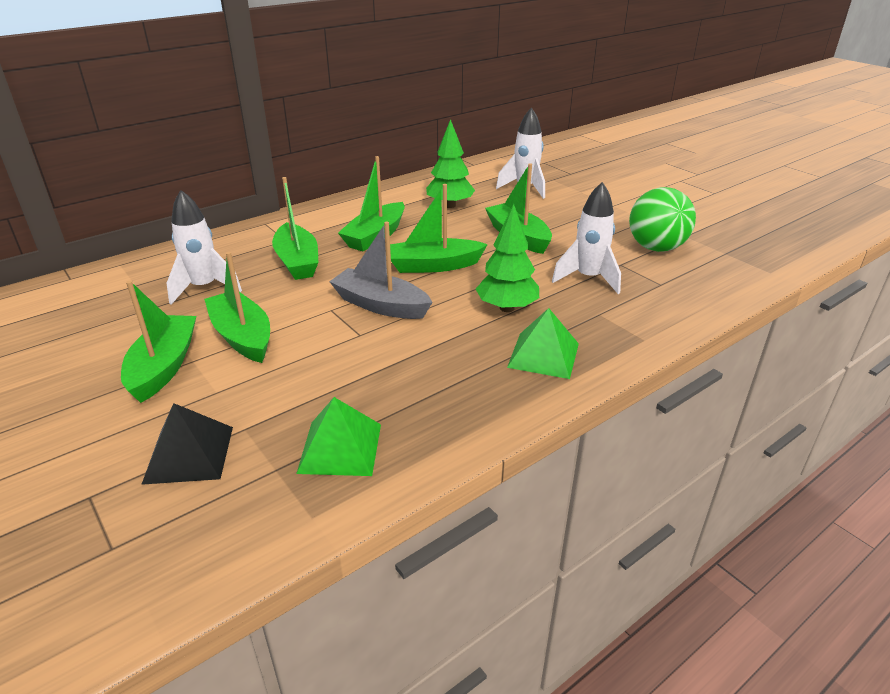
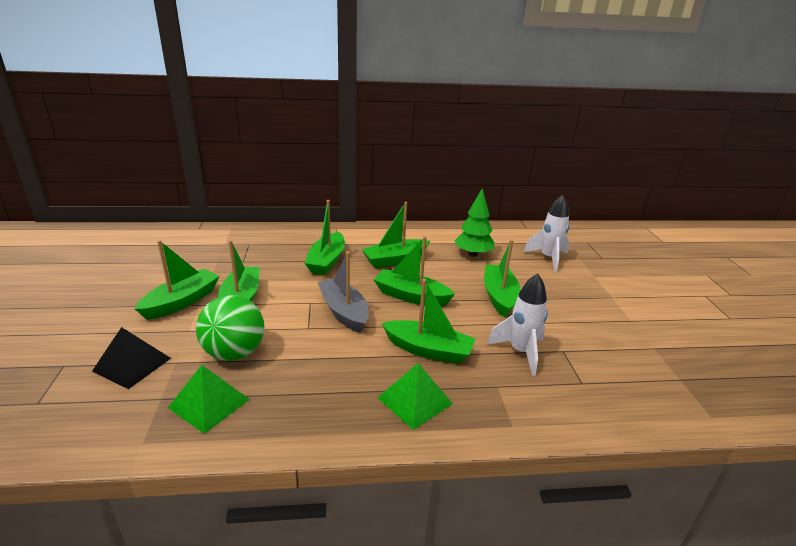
camera: 30 degrees right, 5 degrees down
(204, 288) = (256, 259): white rocket -> none
(507, 308) = (428, 350): green tree -> green boat
(656, 248) = (612, 348): green ball -> green ball (234, 353)

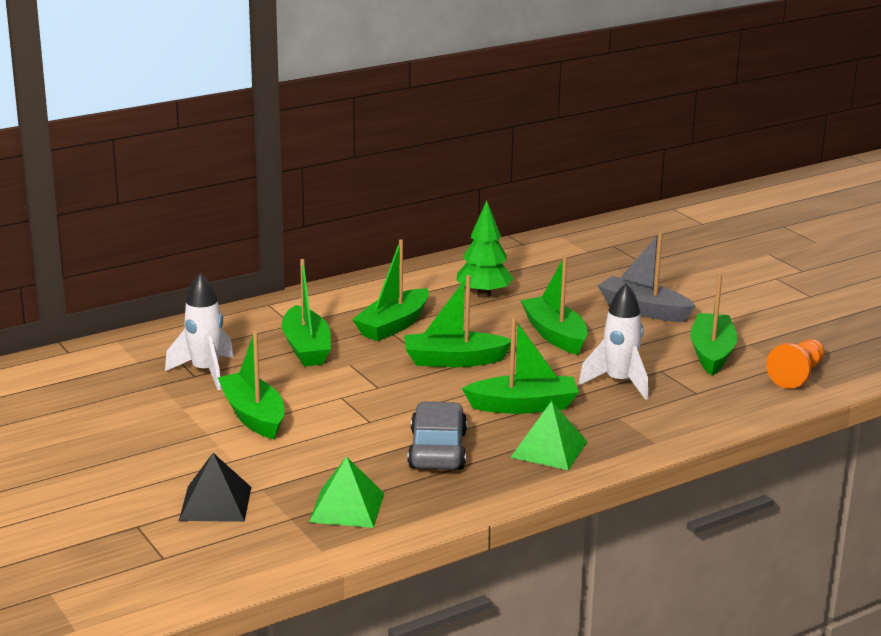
camera: 25 degrees left, 5 degrees down
(182, 302) = (181, 437): green boat -> green boat (712, 353)
(234, 353) = (316, 464): green ball -> none
(329, 370) = (437, 450): none -> grey car
(344, 312) = (393, 396): grey boat -> grey boat (644, 310)
(548, 258) = (579, 278): white rocket -> white rocket (205, 372)
(688, 393) = (797, 375): none -> orange pawn

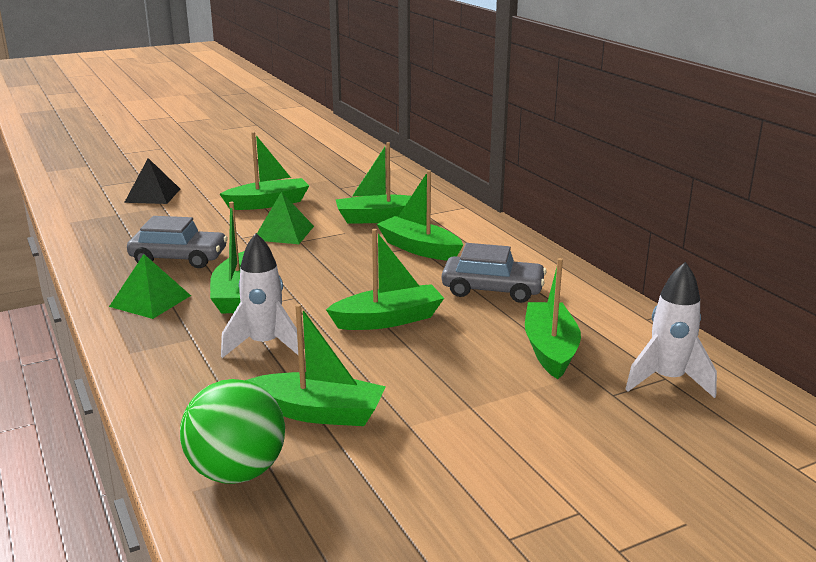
camera: 95 degrees right, 0 degrees up
(205, 372) = (344, 190): white rocket -> white rocket (667, 380)
(347, 507) = (117, 228): green pyramid -> green pyramid (283, 233)
(454, 360) = (340, 270): green boat -> green boat (550, 349)
(484, 294) = (492, 290): green tree -> grey car
(644, 310) = (452, 379): grey boat -> none
(797, 375) = (237, 472): orange pawn -> green ball

